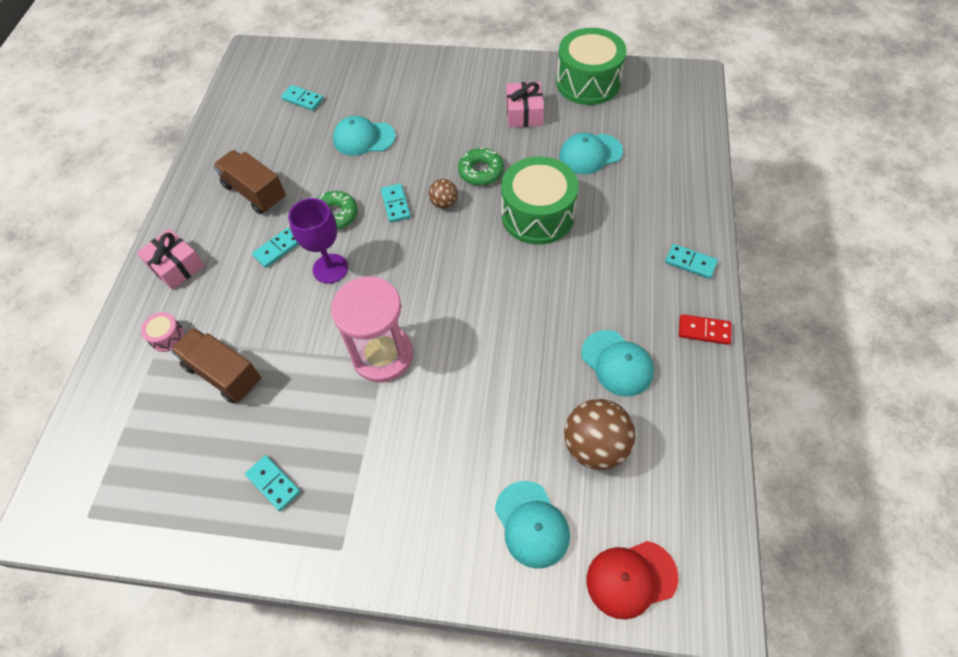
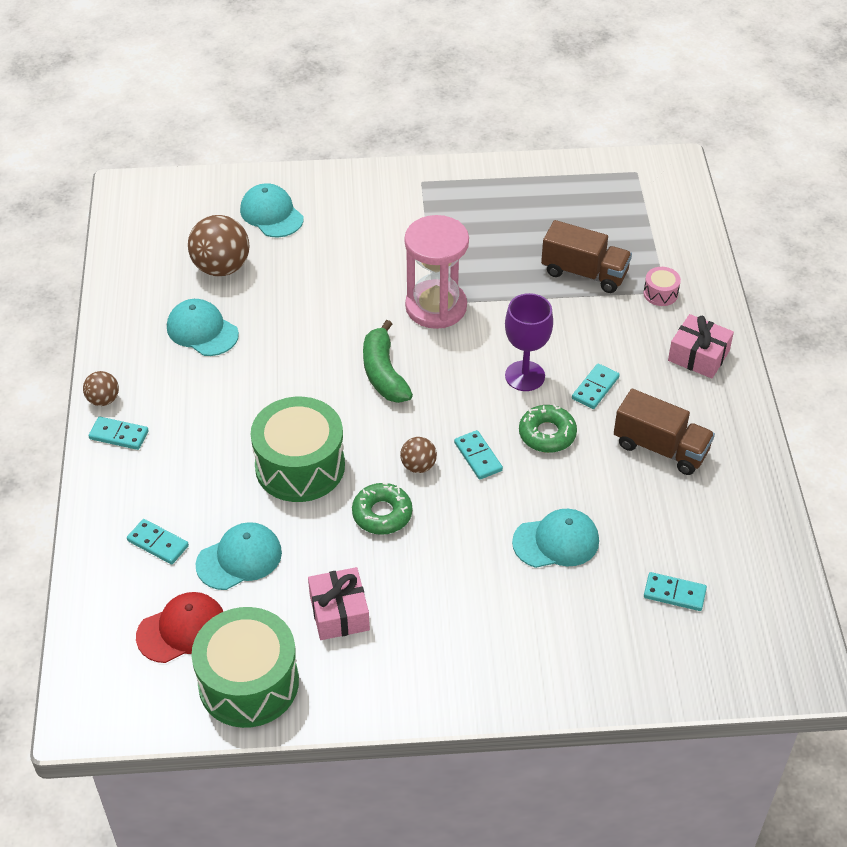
camera: 165 degrees right, 10 degrees down
(273, 483) = (494, 209): turquoise domino -> turquoise domino (158, 543)
(451, 289) = (384, 373): none -> green banana
(631, 578) = (191, 196): red cap -> red cap (182, 629)
(704, 331) = (112, 369): red domino -> none
(708, 299) = (103, 400): none -> brown ball

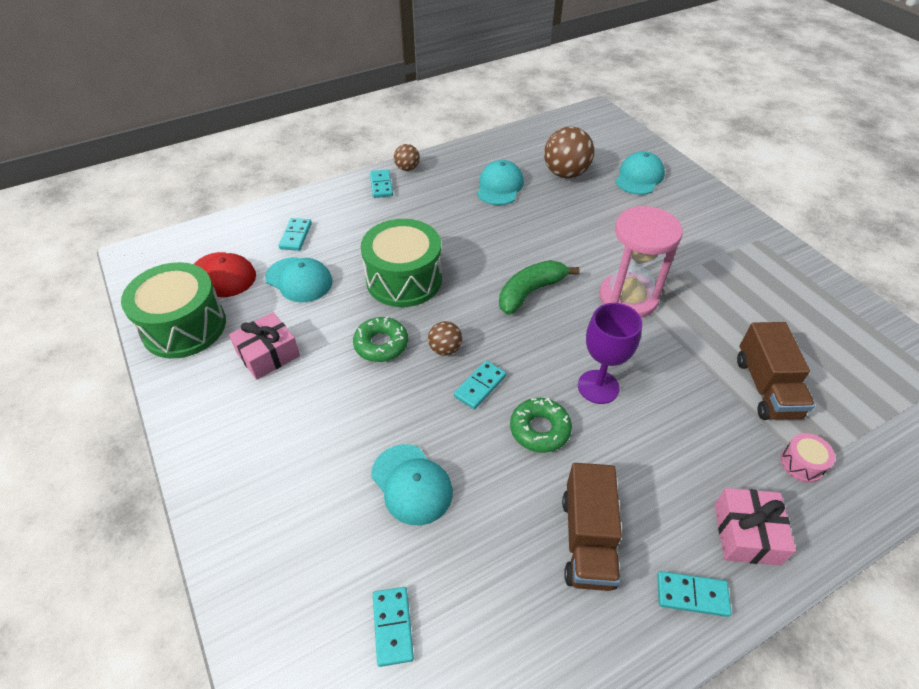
camera: 65 degrees right, 0 degrees up
(595, 388) = (625, 449): turquoise domino -> turquoise domino (692, 594)

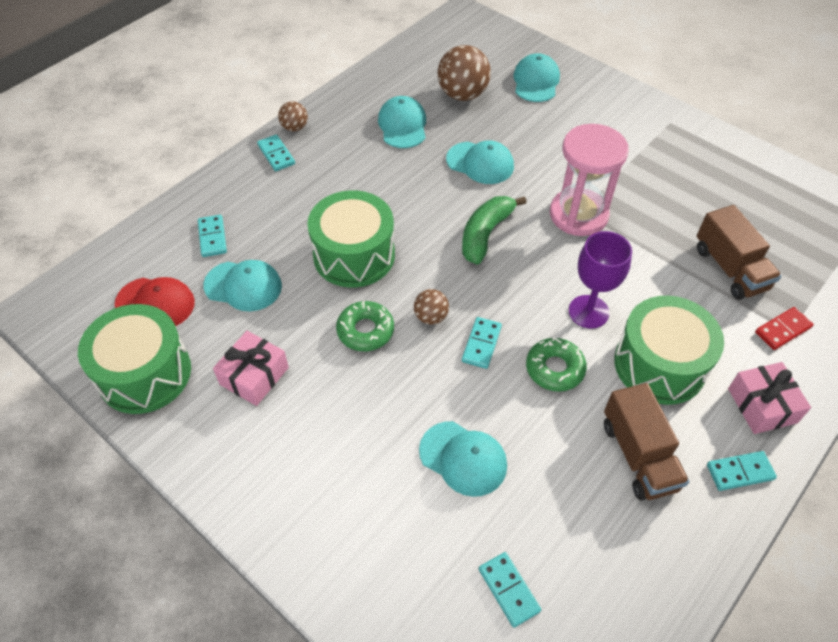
camera: 20 degrees left, 5 degrees up
(554, 232) = (480, 163): none -> turquoise cap
(649, 458) = (659, 365): none -> green drum
(801, 464) = (782, 330): pink drum -> red domino

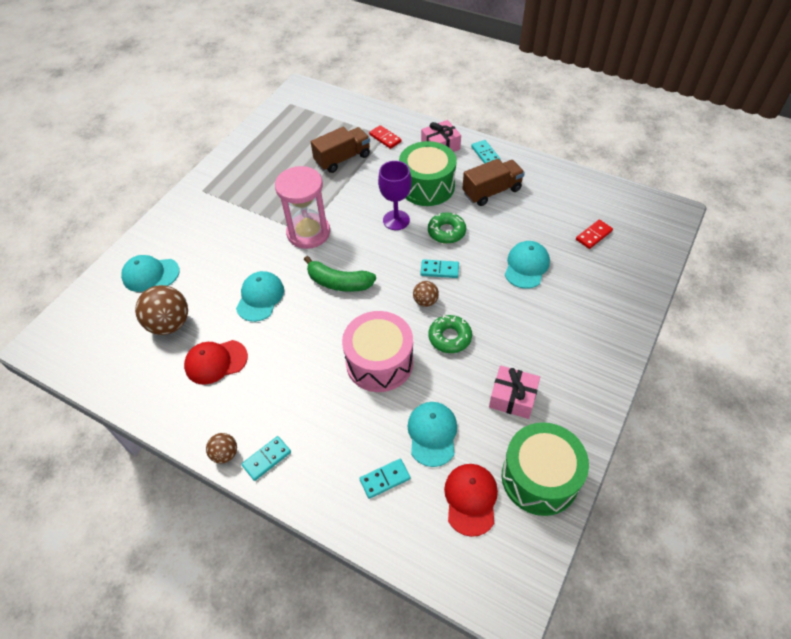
camera: 100 degrees left, 0 degrees up
(354, 255) = (379, 362): green drum -> pink drum
(402, 125) = (216, 362): turquoise cap -> red cap
(509, 590) = (593, 235): turquoise domino -> red domino

